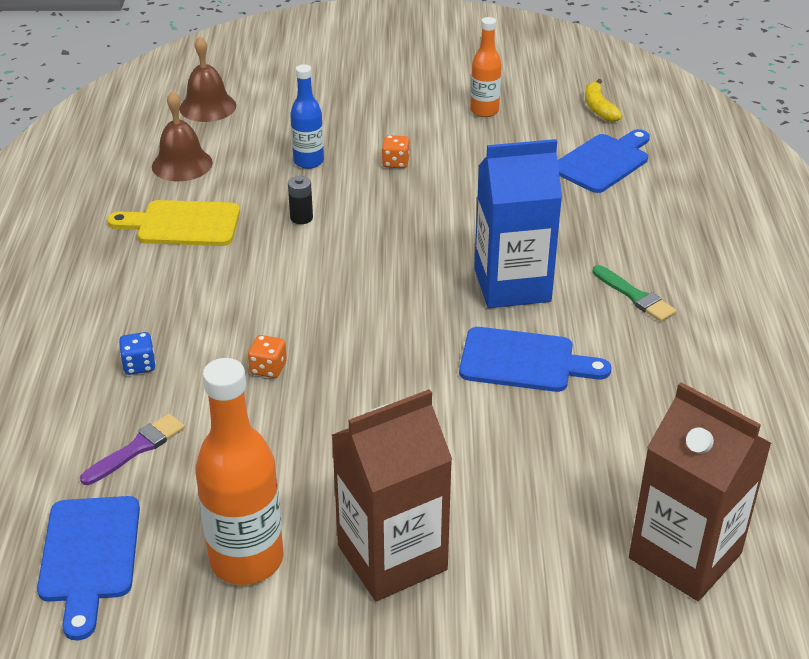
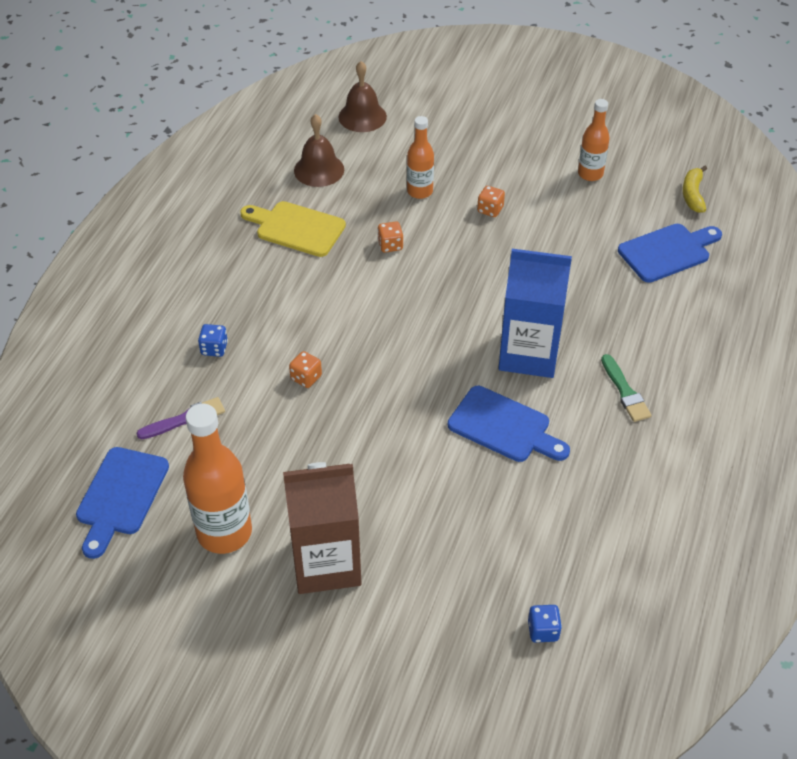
camera: 20 degrees right, 10 degrees up
(301, 218) = (390, 245): black battery -> orange dice
(308, 161) = (420, 191): blue bottle -> orange bottle
(685, 556) = (543, 630): brown carton -> blue dice

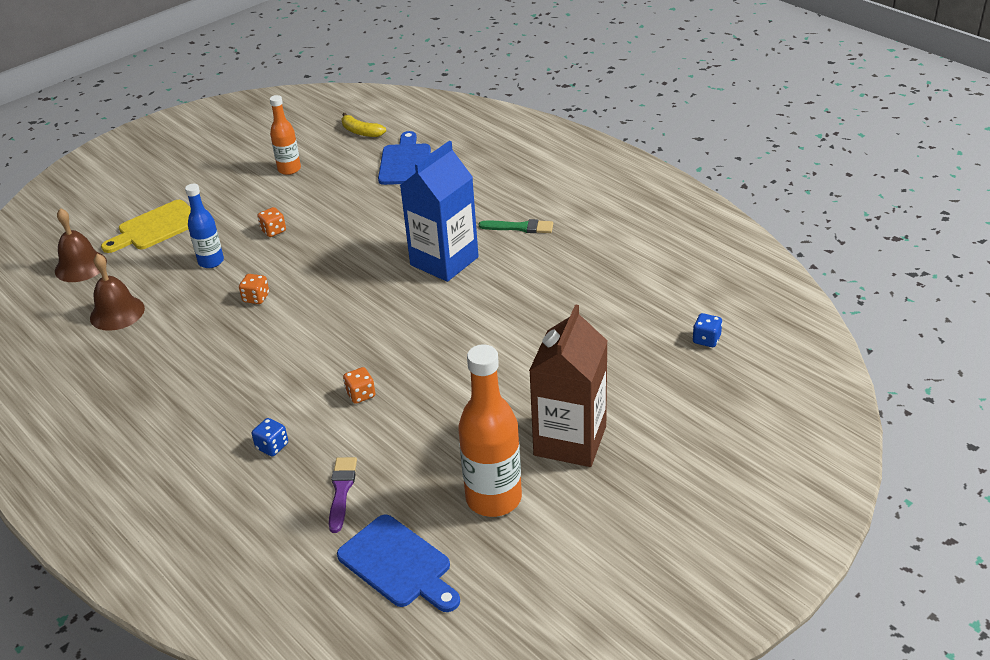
camera: 60 degrees left, 10 degrees down
(296, 228) = (175, 349): yellow cutting board -> yellow cutting board (156, 227)
(420, 191) = (211, 261): orange bottle -> blue bottle
(504, 427) = (505, 297): blue cutting board -> none

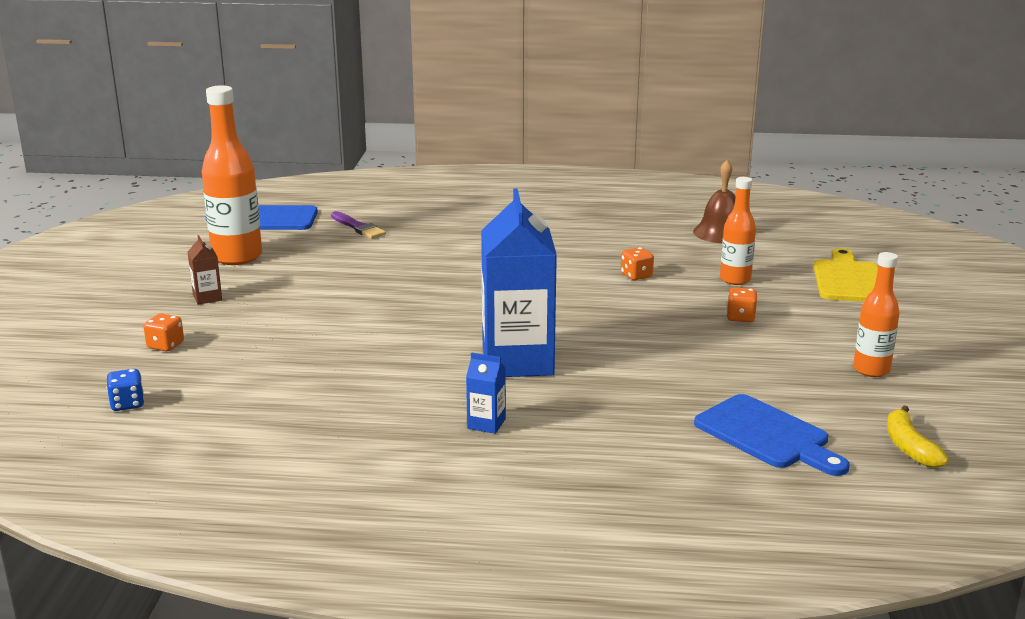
camera: 135 degrees right, 15 degrees down
(80, 266) = (827, 240): brown bell -> none
(211, 261) = (735, 279): blue bottle -> orange bottle
(272, 446) = (445, 226): blue dice -> none
(361, 132) = (909, 447): yellow banana -> yellow banana turned 90 degrees counterclockwise
(361, 394) = (427, 263): orange dice -> orange dice (165, 345)
(520, 227) = (486, 424): green brush -> blue carton
(570, 441) = (207, 298): brown carton -> brown carton, size x0.41

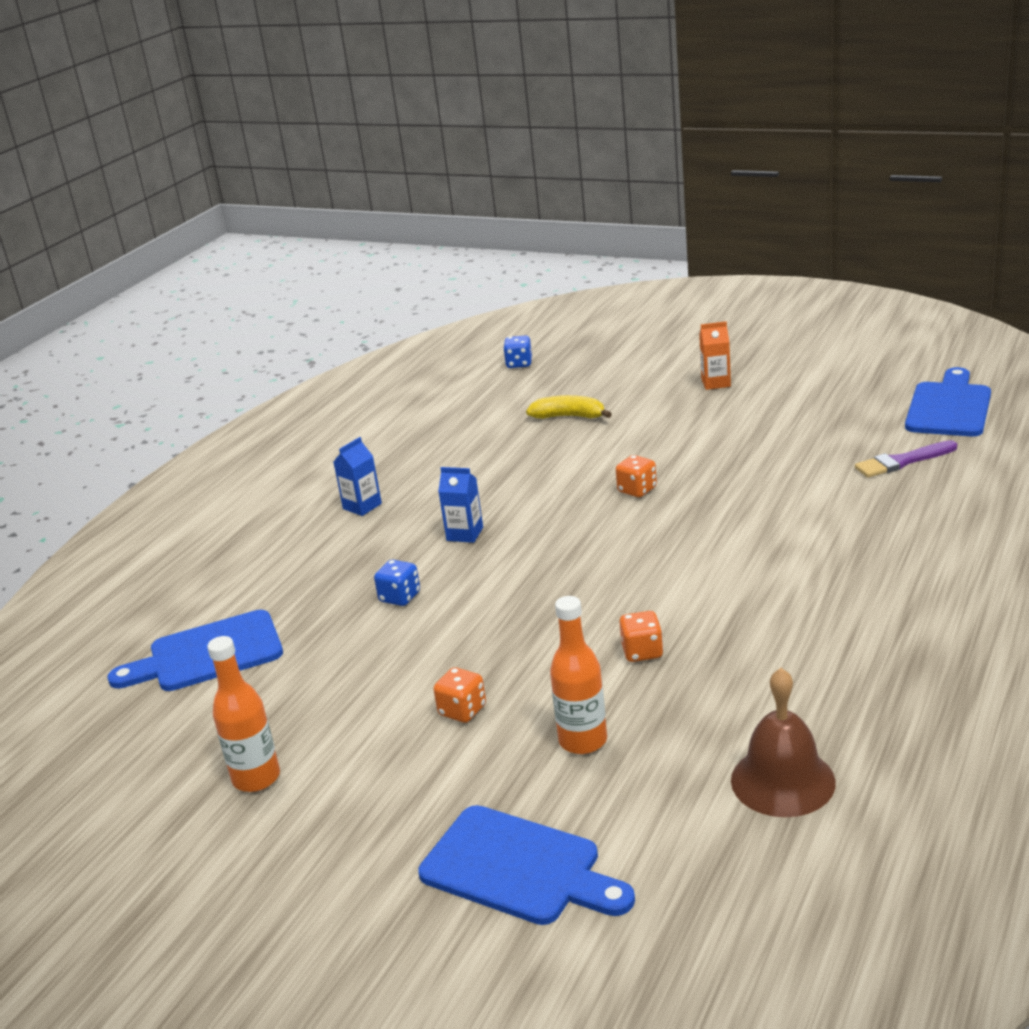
camera: 115 degrees right, 5 degrees up
(165, 345) = (617, 371): orange dice -> orange dice (637, 490)
(207, 298) = (716, 383): brown carton -> orange carton
(237, 257) = (824, 393): orange bottle -> none
(517, 361) = (465, 534): blue carton -> blue carton, size x0.41
(628, 368) = (400, 597): none -> blue dice
(848, 279) = (518, 868): yellow cutting board -> blue cutting board
(909, 447) = (102, 742): yellow banana -> yellow banana (569, 416)

